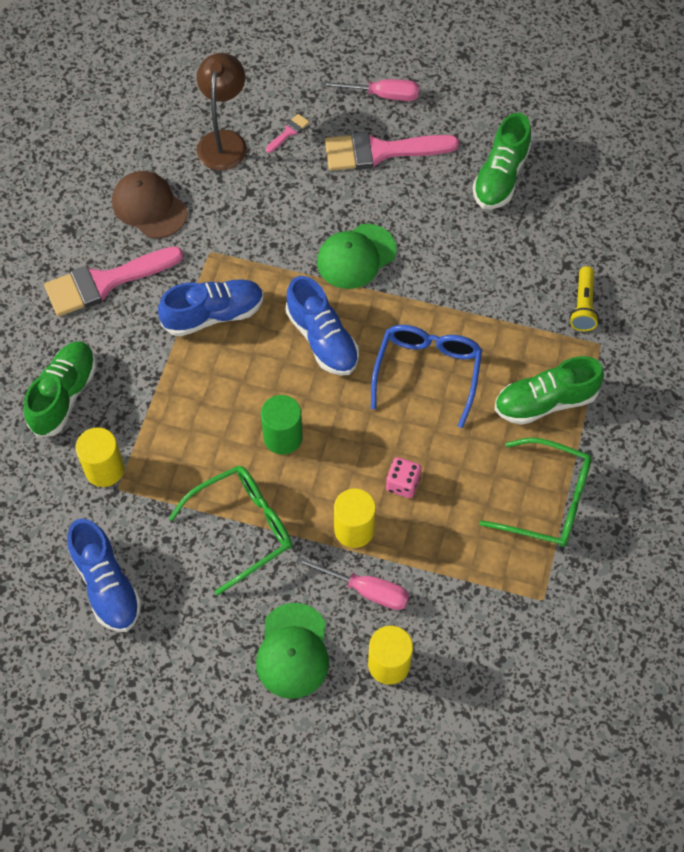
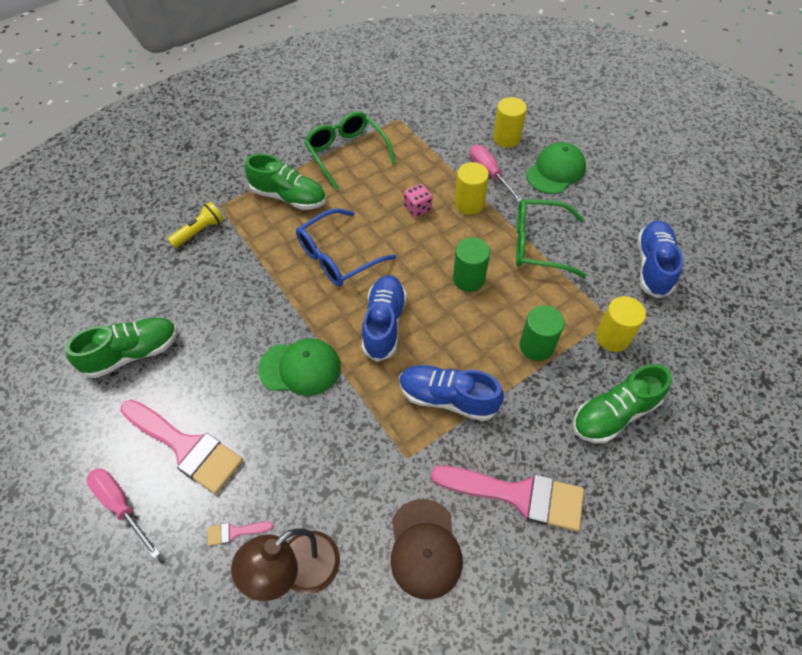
camera: 140 degrees left, 5 degrees down
(170, 412) = (536, 346): none -> green cylinder

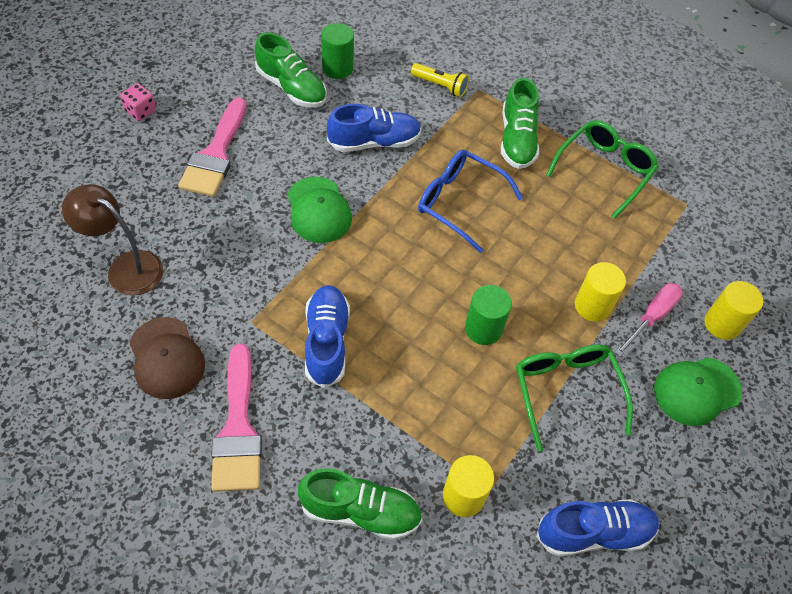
camera: 65 degrees right, 0 degrees up
(121, 505) = (155, 131): pink screwdriver -> none
(235, 532) = (150, 212): pink brush -> none
(384, 324) = (393, 264): blue shoe -> blue shoe (374, 142)
(417, 208) = (559, 256): pink dice -> pink dice (140, 111)
(425, 548) = (166, 358): brown cap -> brown cap turned 90 degrees counterclockwise
(536, 346) = (420, 415): green cylinder -> green cylinder (337, 68)
(555, 171) = (696, 391): green cap -> green cap turned 135 degrees clockwise
(614, 414) = (360, 511): green shoe -> green shoe turned 150 degrees clockwise

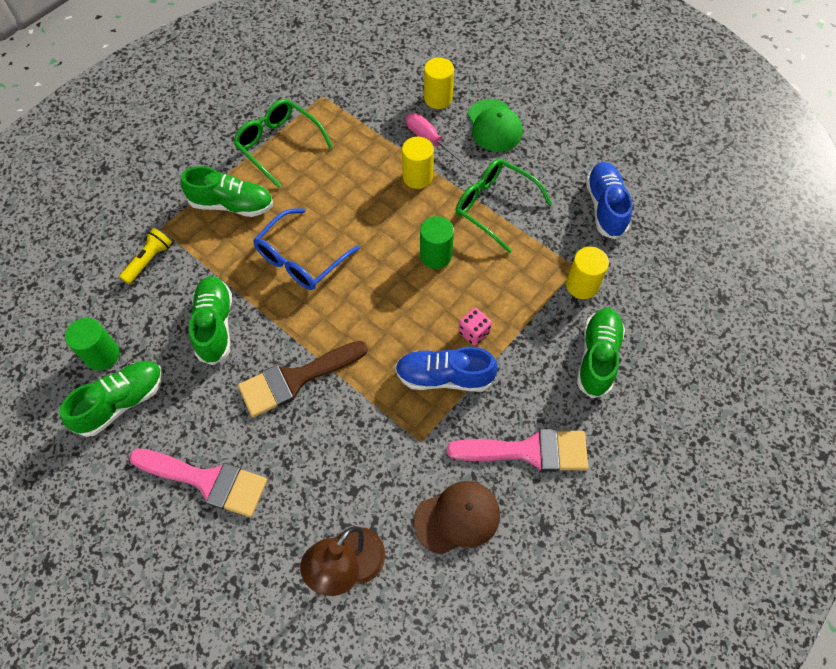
camera: 80 degrees left, 5 degrees up
(140, 111) = (125, 569): pink dice -> pink dice (474, 332)
(318, 210) = (295, 379): green cap -> brown brush
(374, 142) = (215, 325): blue shoe -> green shoe
(566, 391) = (494, 206): green glasses -> green glasses turned 45 degrees clockwise

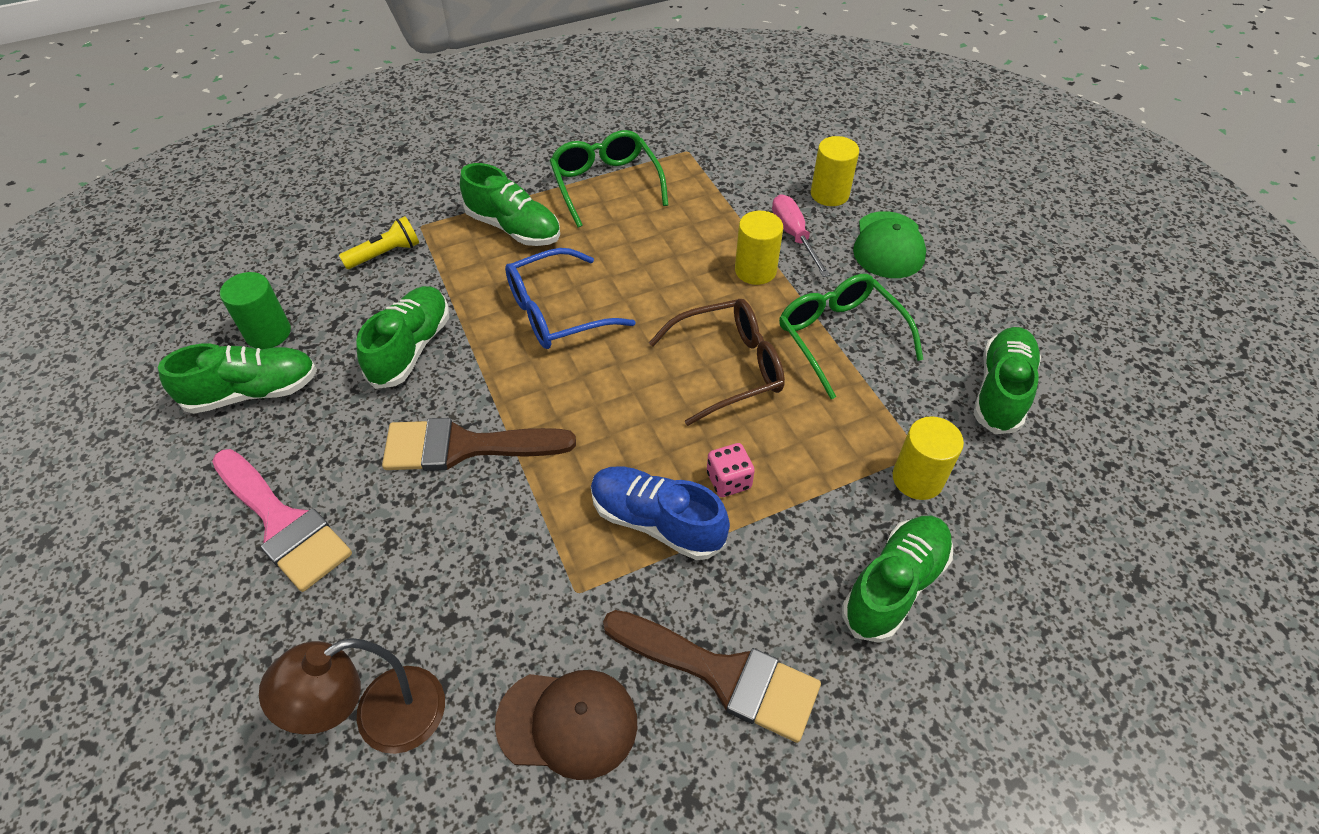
camera: 25 degrees right, 10 degrees down
(436, 255) = (729, 367): green cylinder -> brown glasses
(528, 451) = (723, 674): pink brush -> brown brush
(605, 207) = (1001, 391): blue shoe -> green shoe

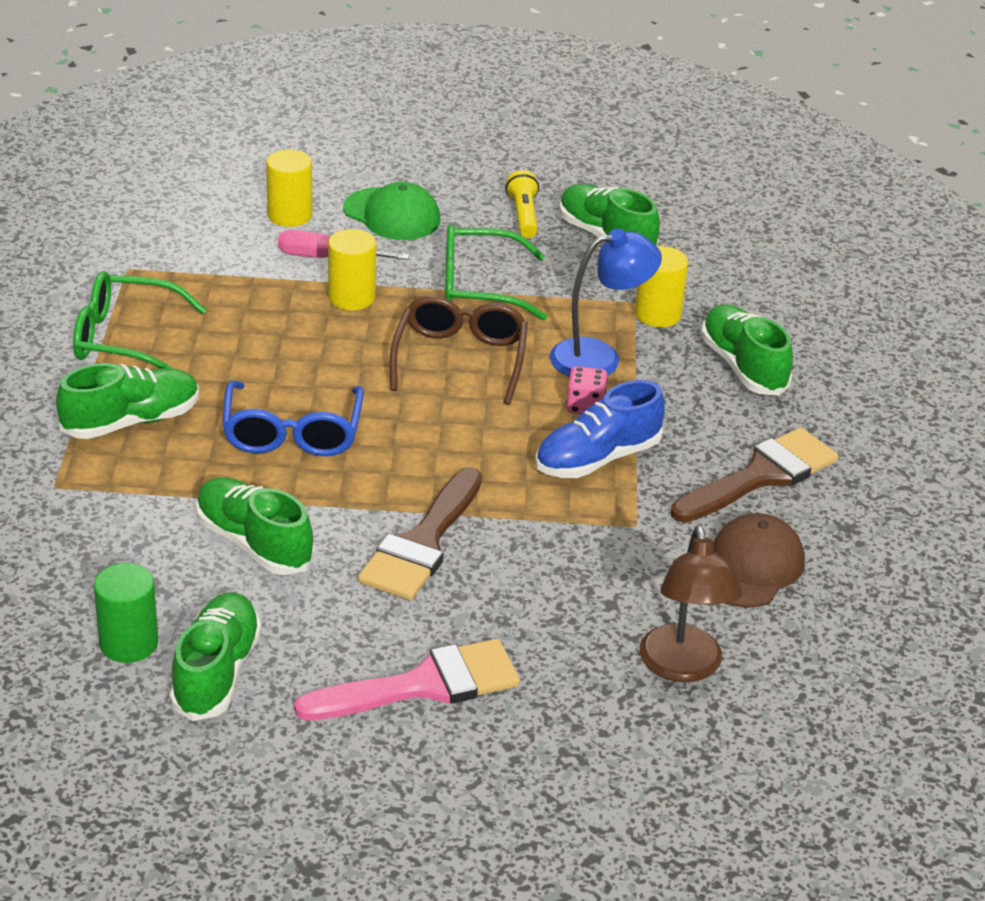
camera: 65 degrees left, 15 degrees down
(385, 254) = (79, 524): yellow flashlight -> yellow flashlight (524, 216)
(811, 461) = (599, 357): none -> blue lamp

